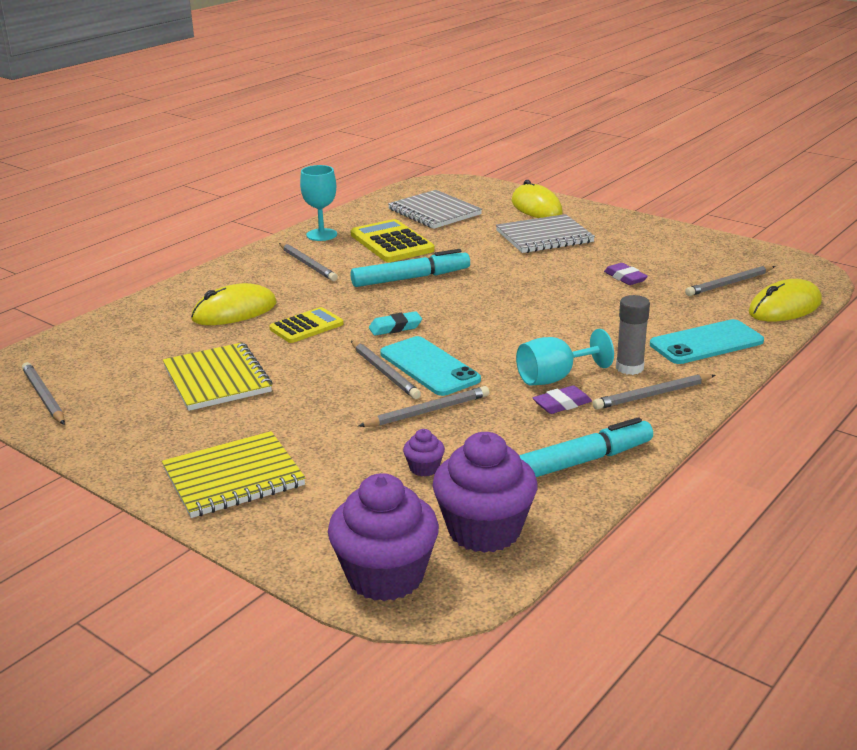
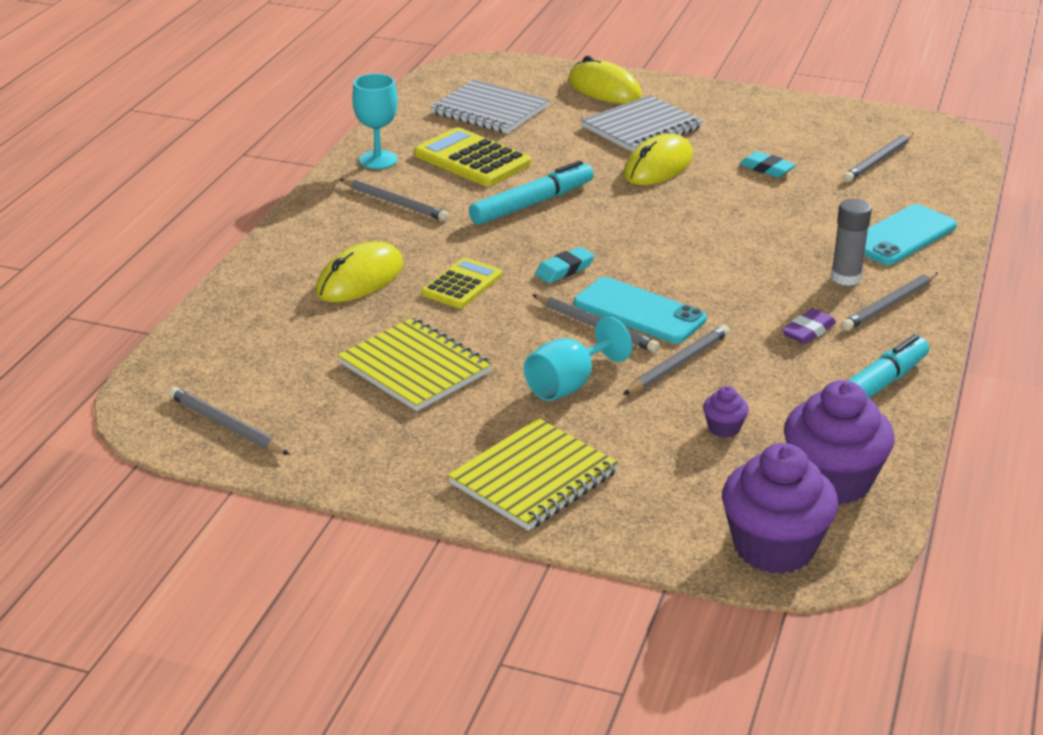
camera: 20 degrees left, 5 degrees up
(554, 378) = (779, 302): turquoise goblet -> turquoise goblet (568, 385)
(625, 278) = (767, 169): purple eraser -> turquoise eraser
(784, 307) = (950, 181): yellow mouse -> yellow mouse (658, 166)

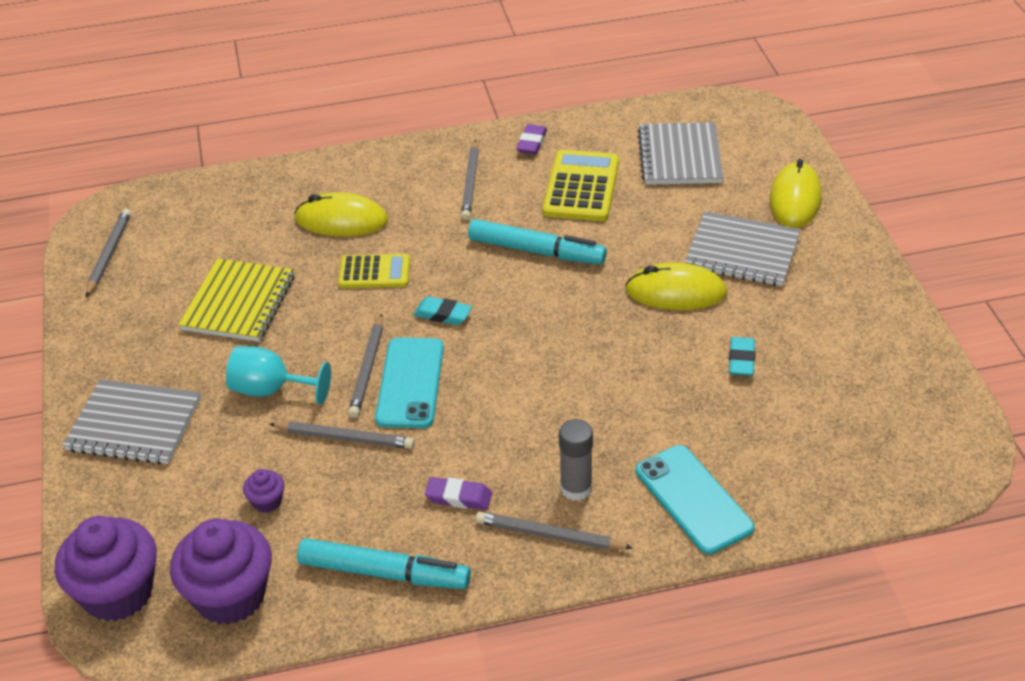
camera: 60 degrees right, 10 degrees up
(378, 160) = (532, 143): turquoise goblet -> purple eraser
(534, 478) = (134, 425): yellow notebook -> grey notebook
(878, 160) = (840, 429): grey pencil -> none
(901, 236) = (693, 499): turquoise phone -> turquoise phone turned 45 degrees clockwise

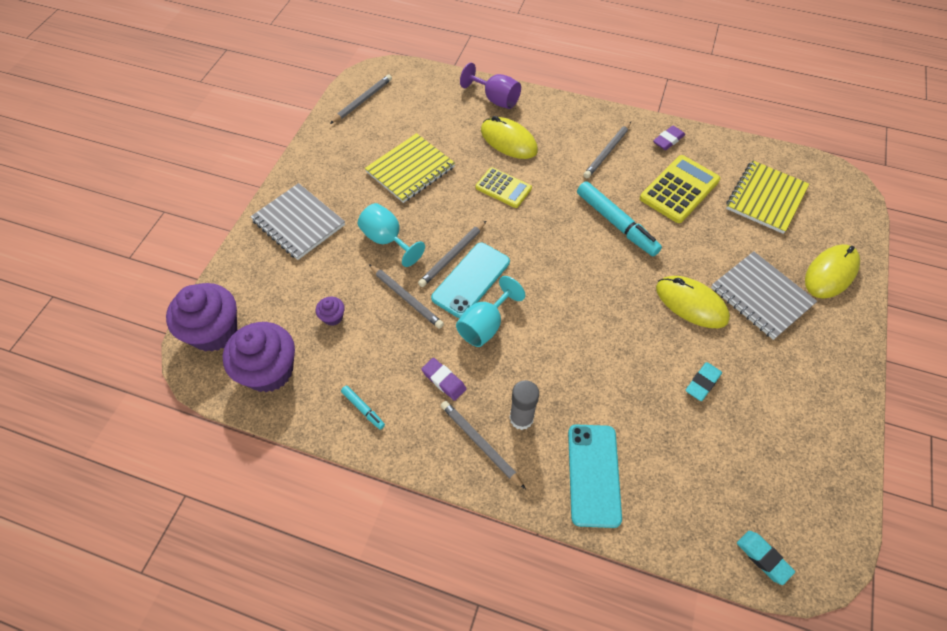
camera: 30 degrees right, 15 degrees up
(289, 182) = (495, 99): none -> purple goblet
(384, 573) = (363, 409): turquoise marker -> turquoise marker, size x0.47
(443, 314) = (524, 240): turquoise eraser -> turquoise eraser (763, 558)
(464, 420) = (485, 325): none -> turquoise goblet
(680, 156) = (765, 198): grey notebook -> yellow notebook

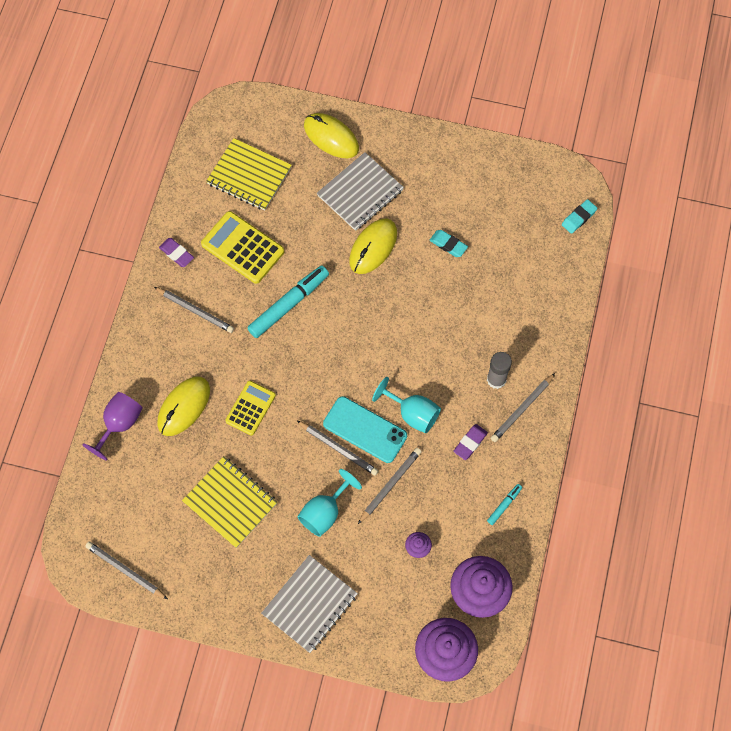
camera: 95 degrees left, 10 degrees up
(594, 474) = (535, 326): turquoise phone -> none

